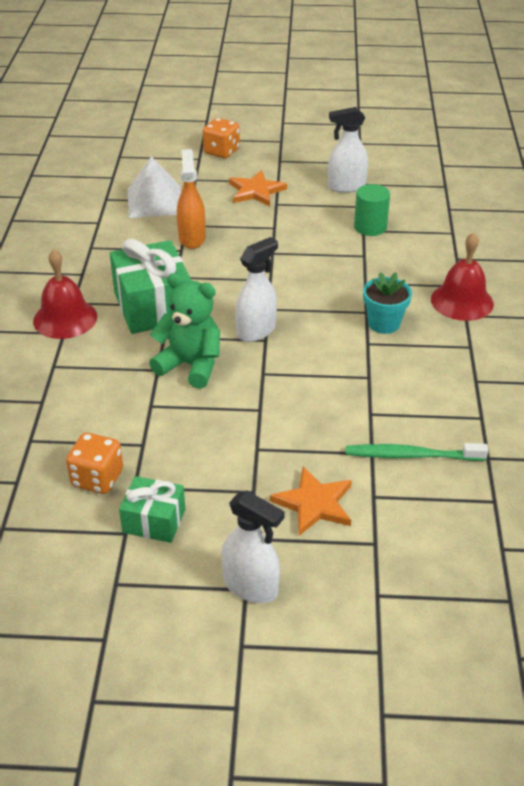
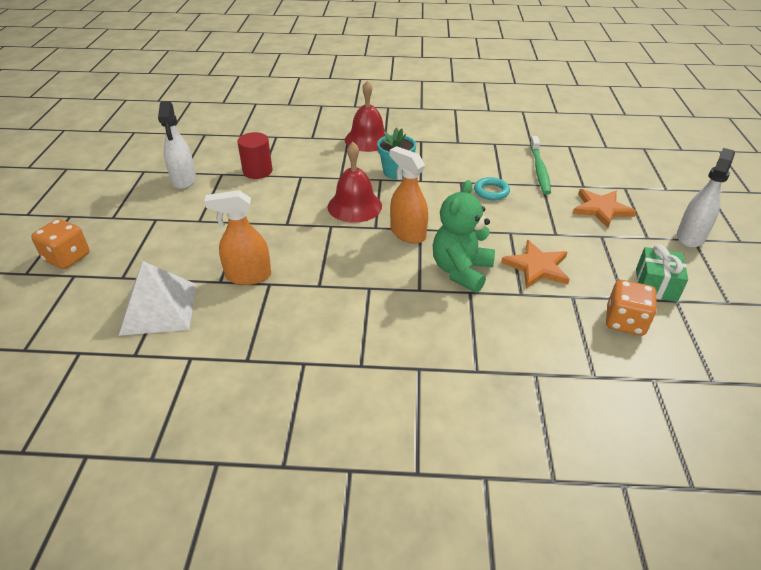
camera: 90 degrees left, 0 degrees up
(65, 318) = (392, 369): red bell -> red bell (354, 206)
(153, 306) = (371, 299): green gift -> none
(256, 191) = (169, 233): orange star -> orange star (537, 267)
(256, 330) = (407, 233): white spray bottle -> orange spray bottle
(348, 402) = (491, 191): none -> turquoise ring
(370, 227) = (257, 171): green cylinder -> red cylinder

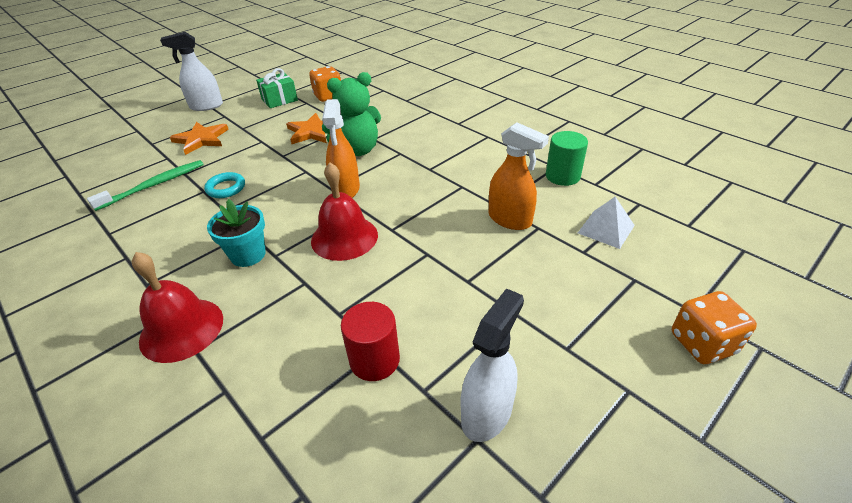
camera: 135 degrees left, 0 degrees up
(159, 308) = (606, 229): white pyramid -> white pyramid, size x0.65
(231, 349) = (562, 176): none -> green cylinder

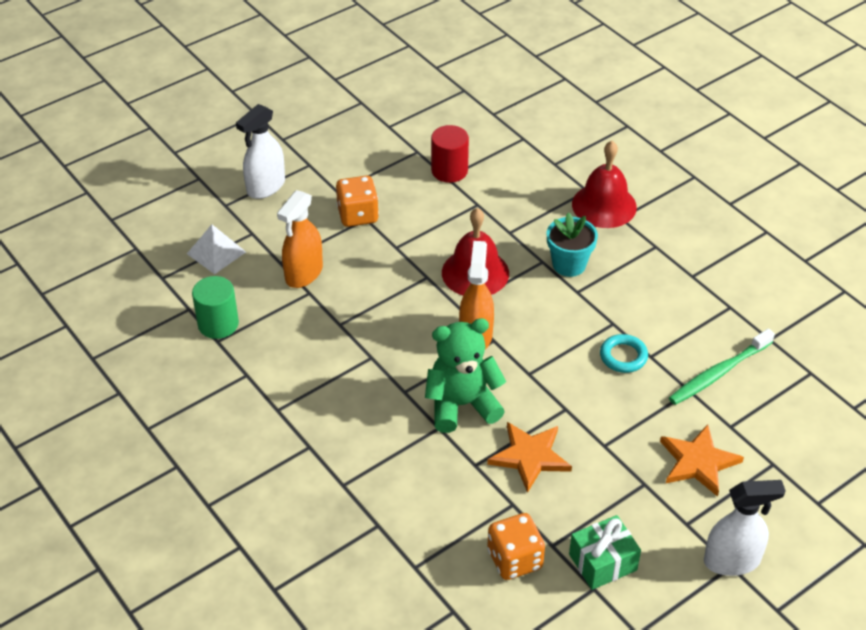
camera: 175 degrees left, 5 degrees up
(487, 413) = (378, 136): white spray bottle -> white spray bottle (265, 187)
(510, 219) = (304, 274): orange spray bottle -> orange spray bottle turned 105 degrees counterclockwise
(702, 343) = (212, 158): orange dice -> orange dice (358, 215)

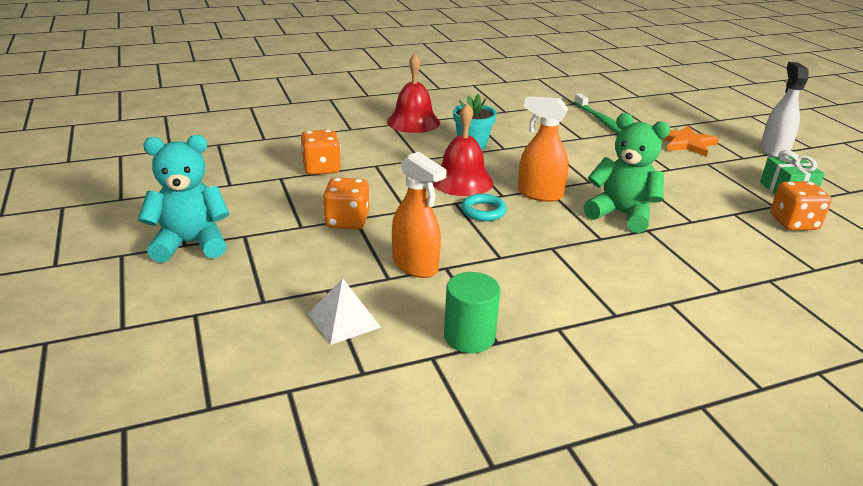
camera: 75 degrees left, 15 degrees down
(265, 187) = (256, 268): white spray bottle -> none
(284, 142) = (191, 244): none -> turquoise teddy bear
(449, 171) = (321, 168): red cylinder -> orange dice
(462, 405) = (621, 214): green teddy bear -> green teddy bear turned 120 degrees clockwise
(530, 457) = (682, 197): orange star -> none
(623, 356) = (579, 146): turquoise ring -> turquoise ring (483, 211)

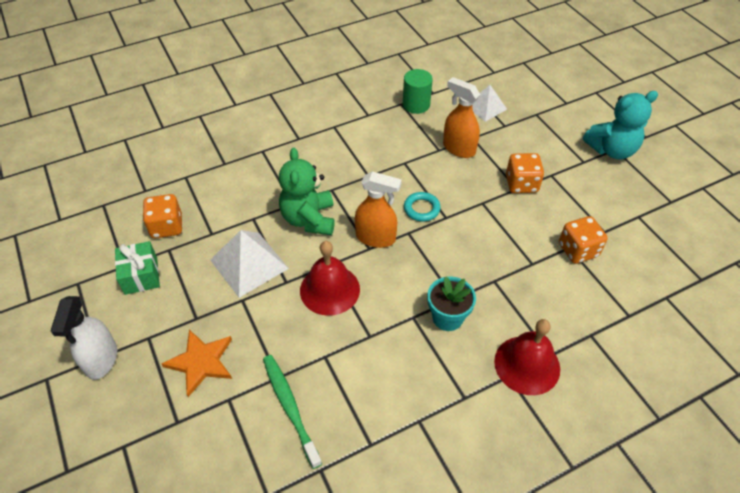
camera: 175 degrees right, 20 degrees up
(462, 181) = (446, 248): red bell -> red bell (329, 289)
(621, 214) = (309, 219): green teddy bear -> green teddy bear turned 60 degrees clockwise
(675, 188) = (249, 264): none -> white pyramid

